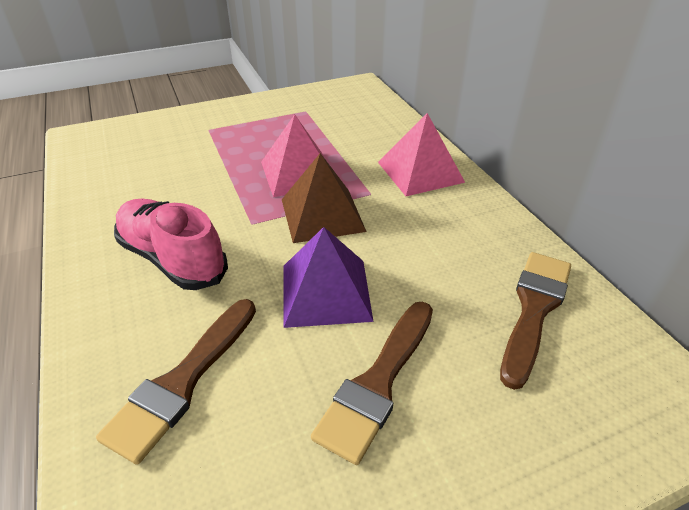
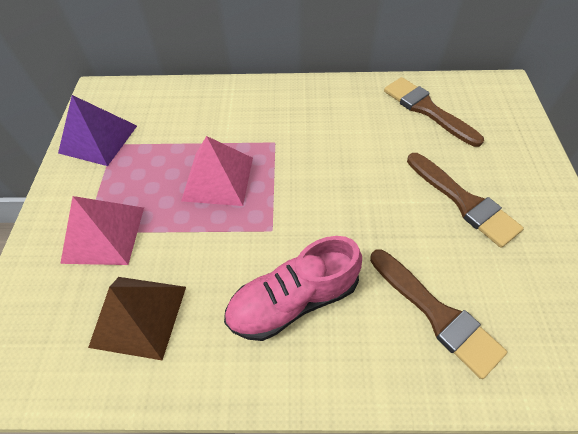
camera: 65 degrees left, 15 degrees up
(322, 215) = (286, 180): brown pyramid -> brown pyramid (139, 316)
(326, 292) = (376, 203): purple pyramid -> purple pyramid (98, 139)
(420, 172) = (264, 105): pink pyramid -> pink pyramid (103, 234)

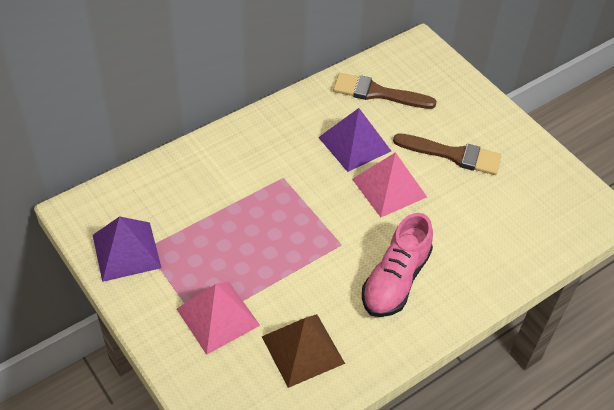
camera: 40 degrees left, 5 degrees down
(218, 178) = (265, 229): pink pyramid -> pink pyramid (389, 188)
(366, 144) = (354, 144): none -> purple pyramid
(437, 314) = (486, 237): brown brush -> none

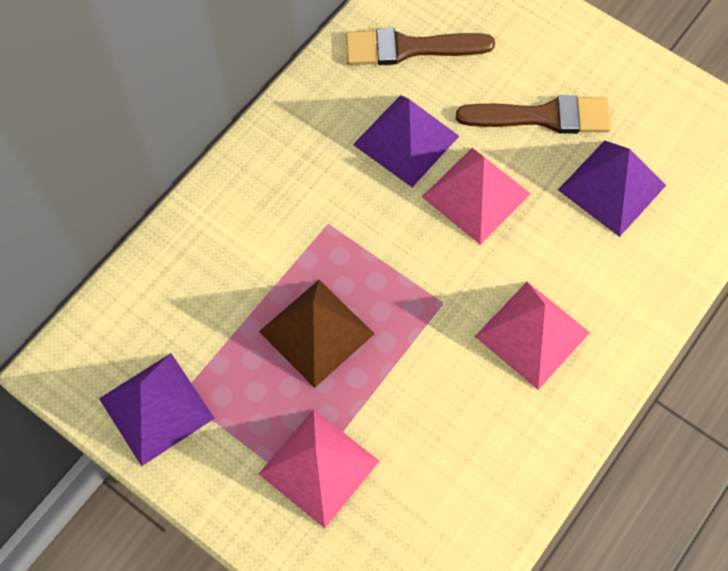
camera: 15 degrees left, 15 degrees up
(303, 349) = (448, 478): brown pyramid -> brown pyramid (317, 332)
(395, 280) = (532, 334): pink shoe -> pink pyramid
(485, 208) = (612, 187): none -> purple pyramid

